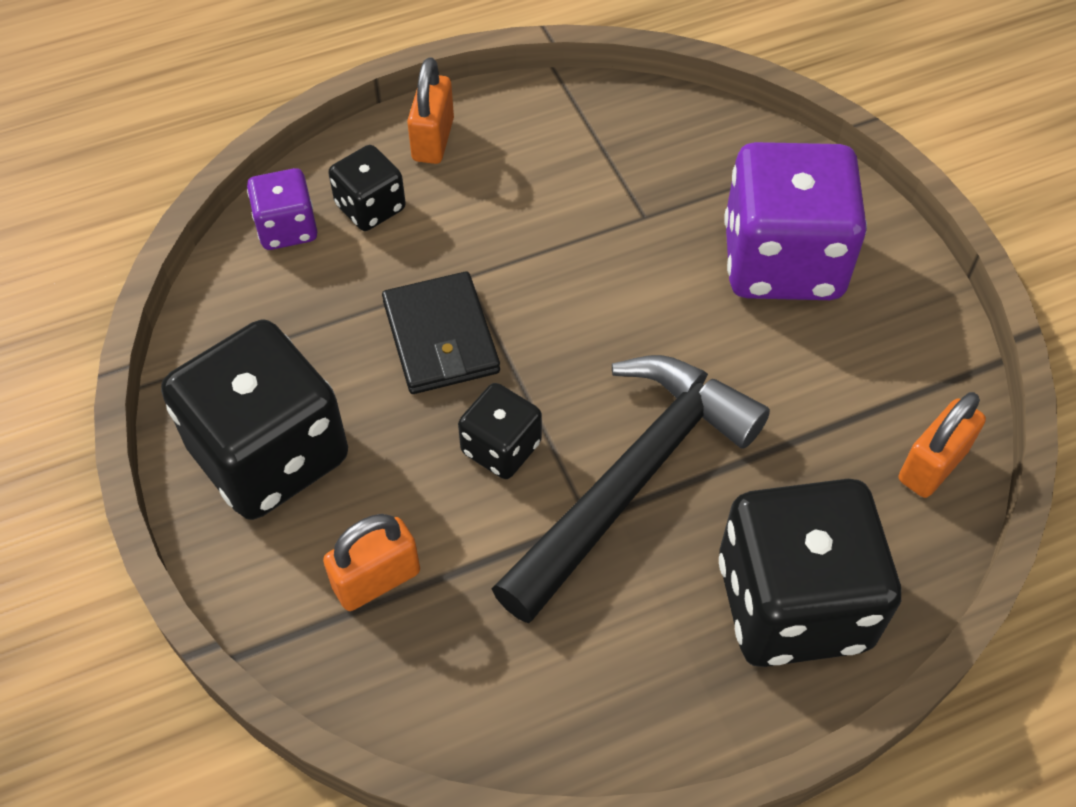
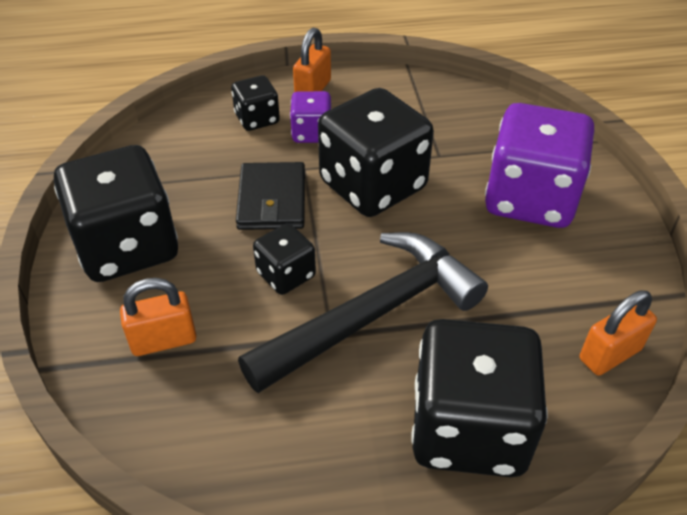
camera: 15 degrees right, 10 degrees down
(287, 228) = (199, 121): purple dice -> purple dice (311, 133)
(570, 284) = (373, 185): none -> black dice

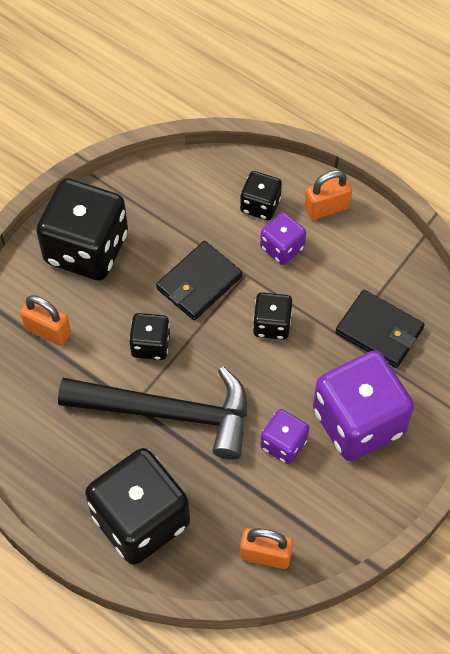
camera: 45 degrees right, 15 degrees up
(373, 185) = (272, 324): black dice -> black dice, size x0.50
(458, 133) = (379, 331): none -> black wallet
(500, 258) = (283, 444): none -> purple dice

